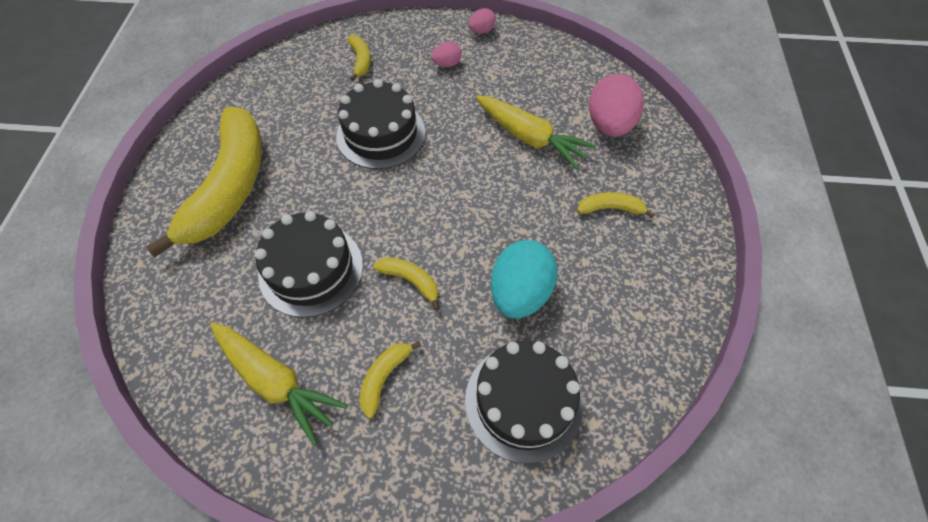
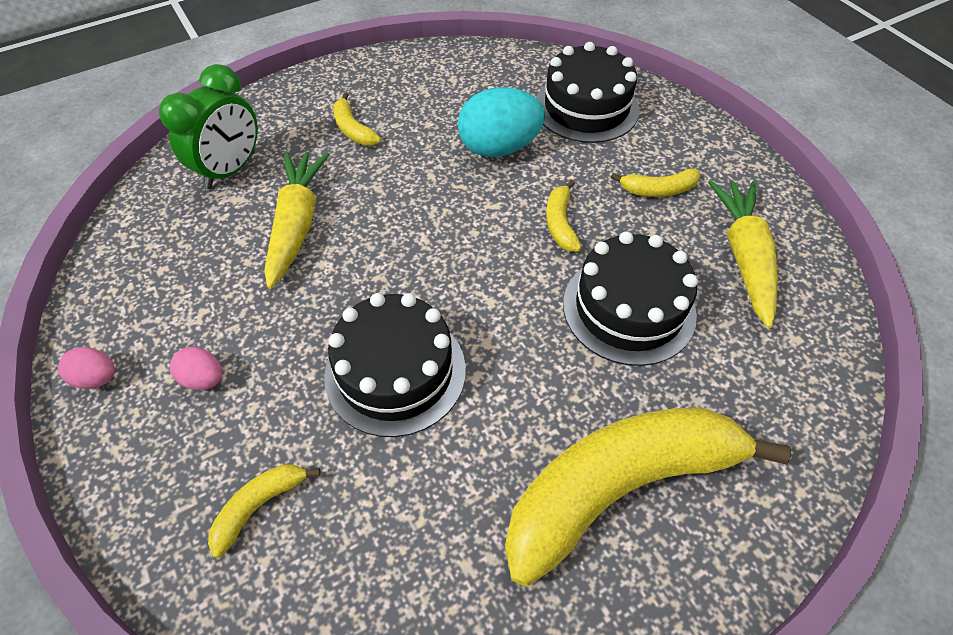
camera: 125 degrees left, 5 degrees down
(609, 125) = (230, 170): pink egg -> green clock

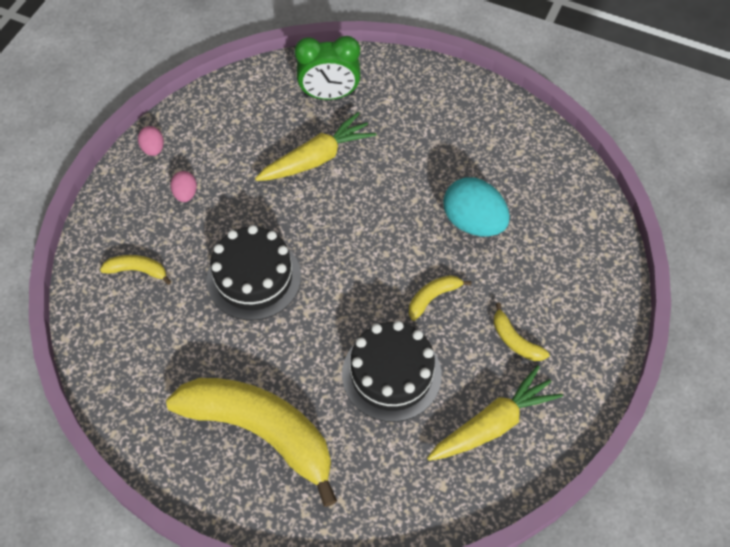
camera: 55 degrees right, 5 degrees up
(353, 129) = (418, 130): yellow banana -> none
(586, 107) = (564, 251): black cake -> none

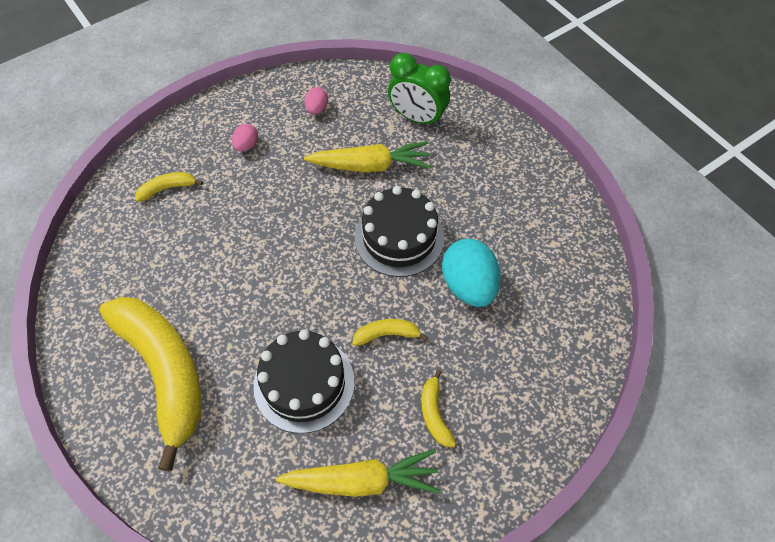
camera: 30 degrees right, 0 degrees up
(137, 270) = (167, 188): yellow banana -> yellow banana turned 60 degrees counterclockwise
(153, 149) = (248, 99): pink egg -> pink egg (317, 109)
(254, 278) = (250, 240): black cake -> black cake (399, 237)

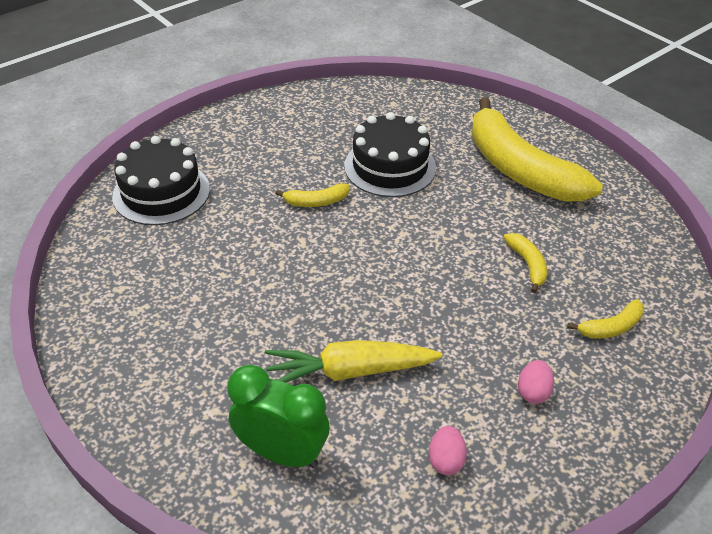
camera: 175 degrees right, 15 degrees down
(362, 480) = (331, 118): yellow carrot -> none
(399, 237) = (306, 286): black cake -> black cake (161, 192)
(434, 414) = (271, 153): yellow banana -> yellow banana (527, 265)
(468, 285) = (229, 243): turquoise egg -> none

